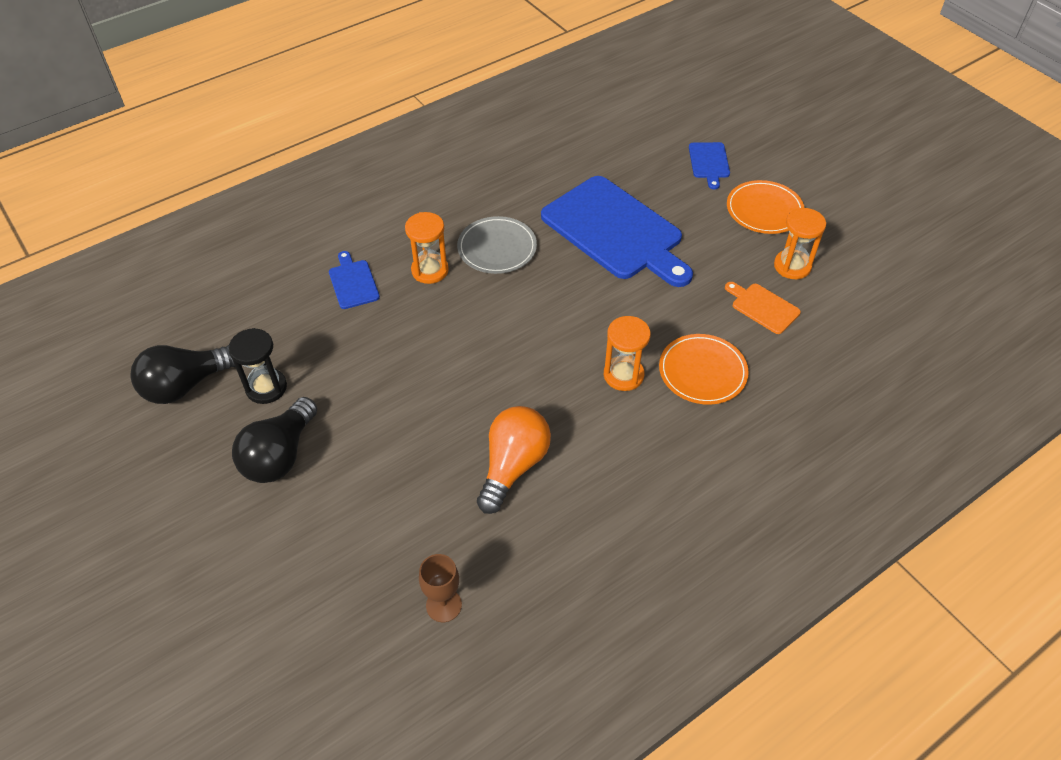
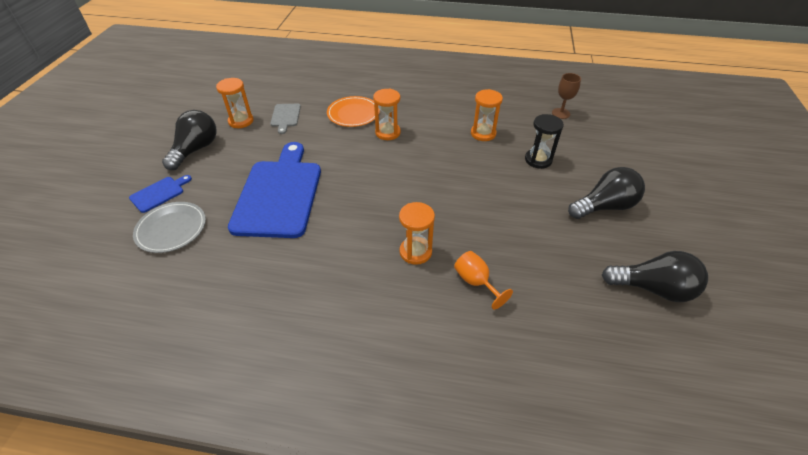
camera: 135 degrees left, 5 degrees down
(266, 387) = (591, 249): black hourglass -> black hourglass (538, 160)
(353, 282) = (476, 282): blue cutting board -> orange goblet
(497, 248) = (356, 235): grey plate -> grey plate (171, 229)
(513, 466) = (483, 133): orange light bulb -> orange hourglass
(763, 307) = (285, 116): orange cutting board -> grey cutting board
(764, 210) = (196, 150): orange plate -> black light bulb

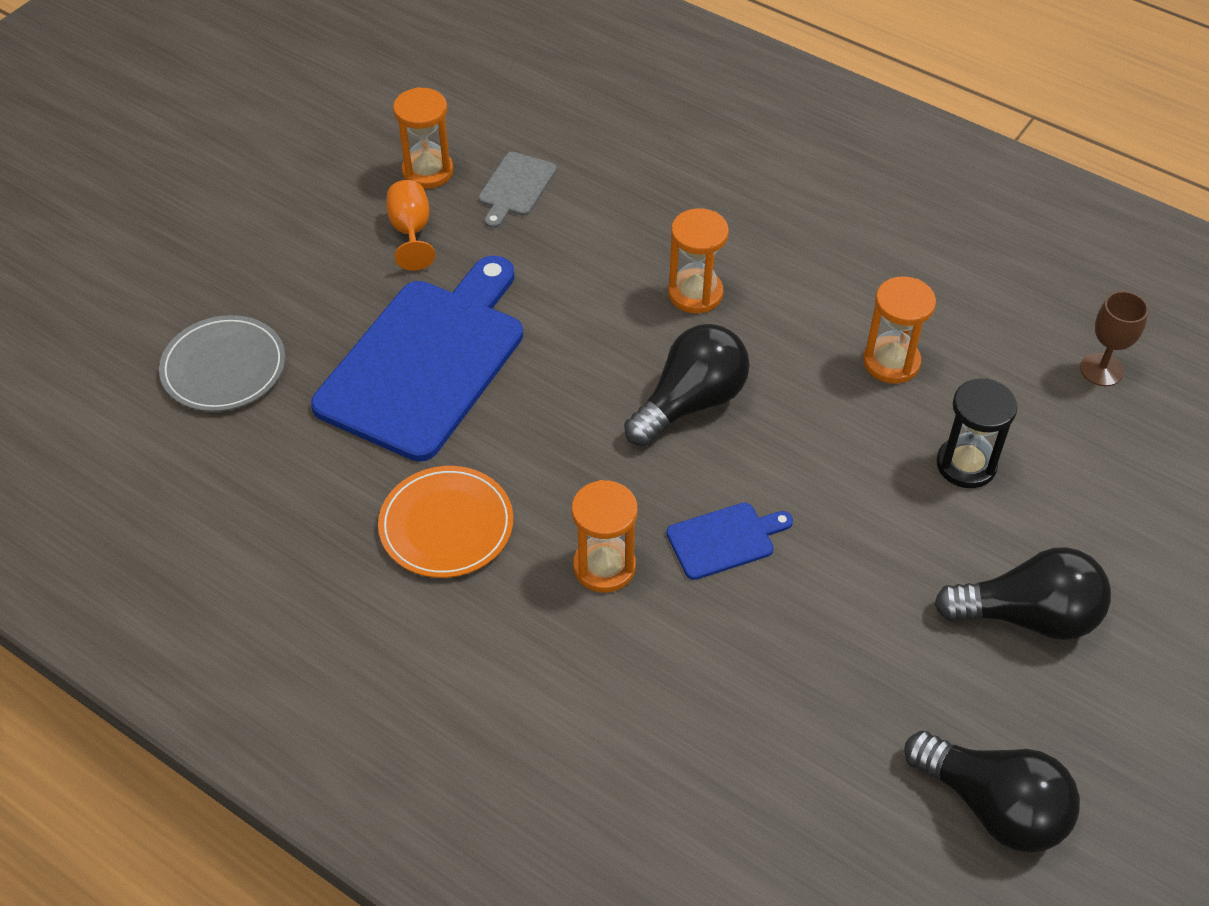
camera: 25 degrees right, 5 degrees up
(159, 193) = (229, 288): blue cutting board -> blue cutting board (725, 540)
(196, 150) = (322, 213): black light bulb -> black light bulb (690, 403)
(353, 113) = (651, 223): orange plate -> orange plate (446, 525)
(476, 282) = (676, 663): orange goblet -> orange goblet (411, 231)

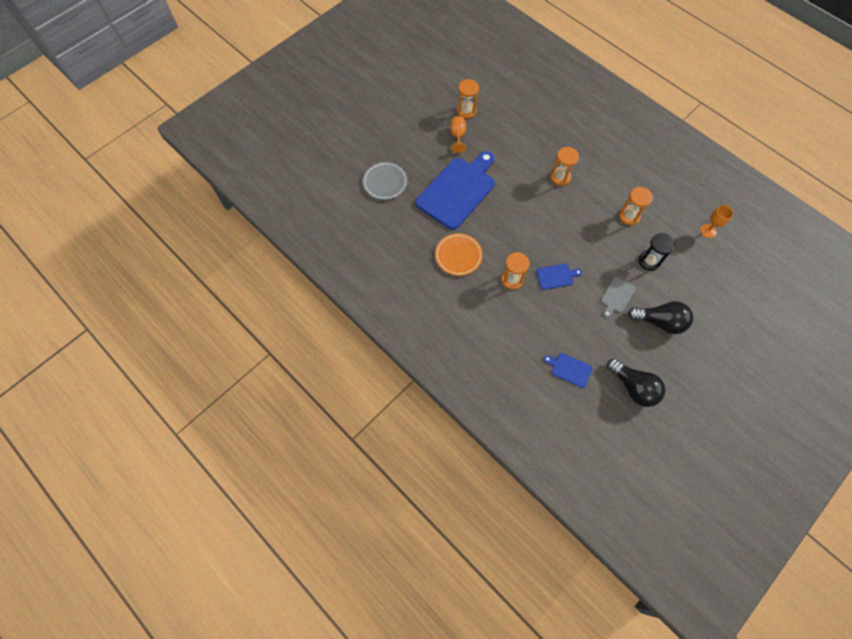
camera: 10 degrees right, 15 degrees up
(515, 187) = (498, 123): grey cutting board -> grey cutting board (616, 296)
(690, 403) = (552, 221): black light bulb -> none
(803, 785) = (569, 369): none -> blue cutting board
(1101, 370) = (708, 231): brown goblet -> orange goblet

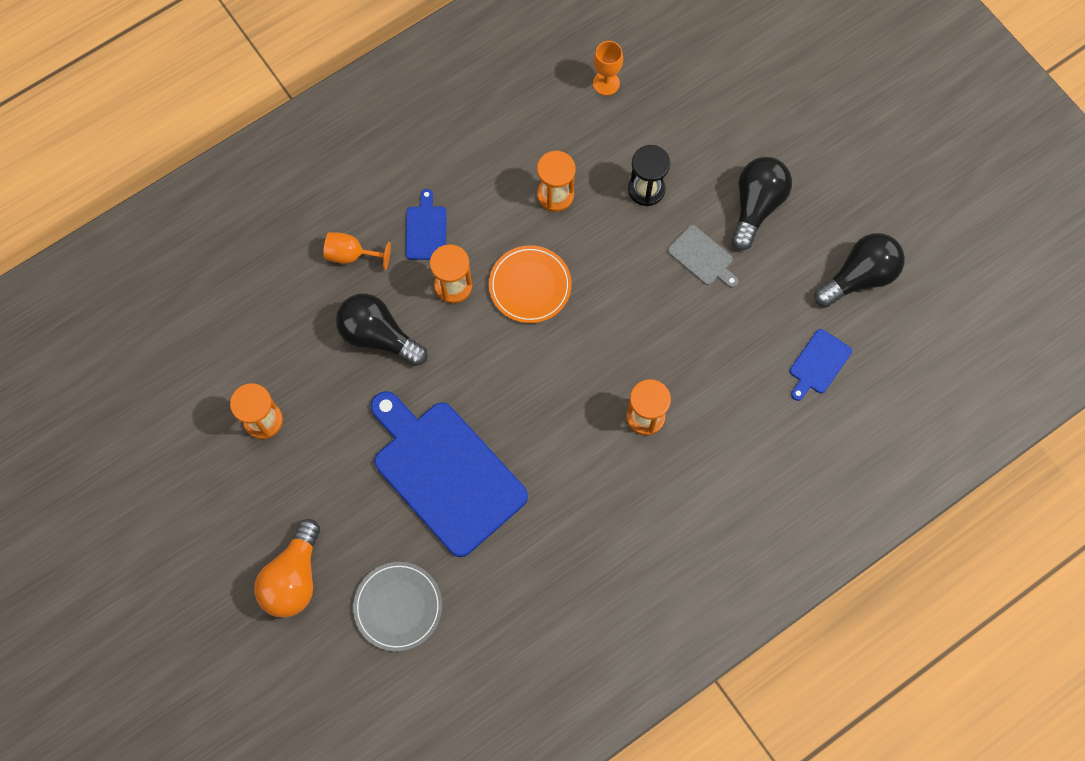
camera: 80 degrees left, 5 degrees up
(391, 137) = (294, 577): none -> orange light bulb
(457, 136) = (320, 449): orange goblet -> orange goblet (351, 255)
(458, 255) = (582, 498): orange plate -> orange plate (530, 286)
(523, 150) = (379, 336): none -> black light bulb
(556, 276) = (650, 342): blue cutting board -> blue cutting board (426, 230)

